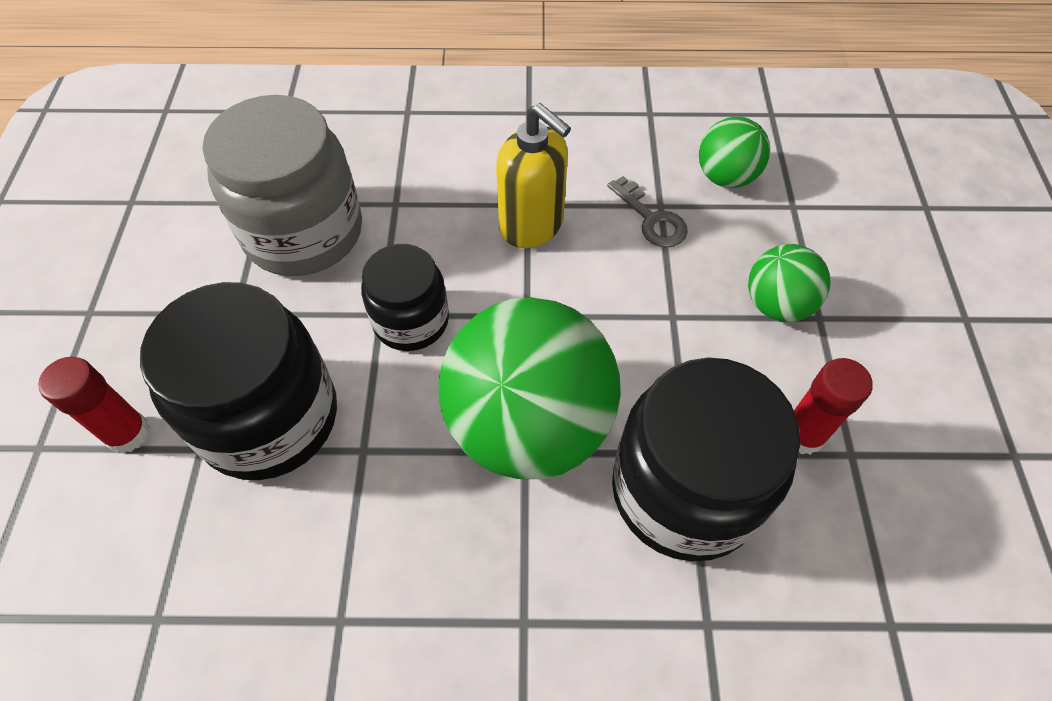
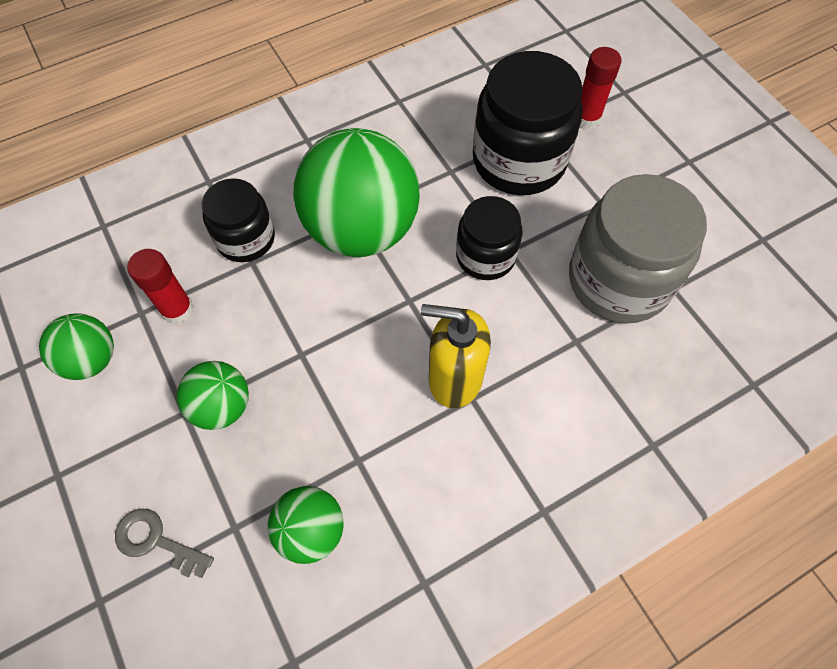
camera: 150 degrees right, 5 degrees up
(651, 219) = (359, 439): grey key -> grey key (156, 541)
(684, 490) = (246, 239): black jar -> black jar, size x0.59
(922, 422) = (91, 359): none -> green ball

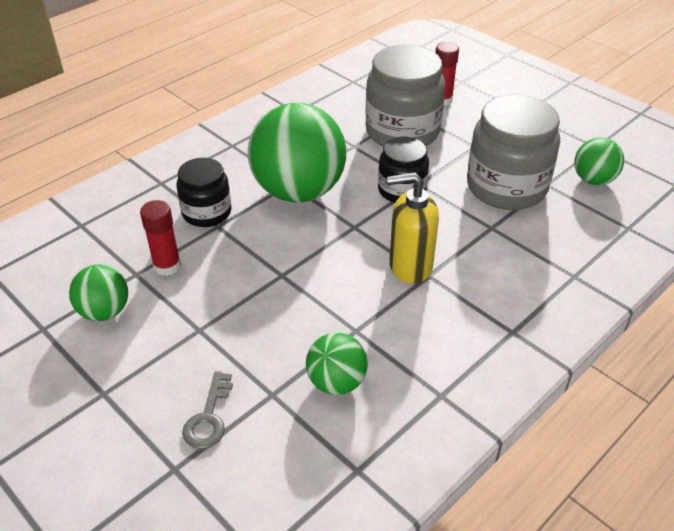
camera: 15 degrees left, 20 degrees down
(156, 541) = (209, 417): grey key -> grey key turned 90 degrees counterclockwise
(222, 406) = (230, 319): green ball -> green ball (593, 180)
(519, 161) = (402, 132): black jar -> grey jar

